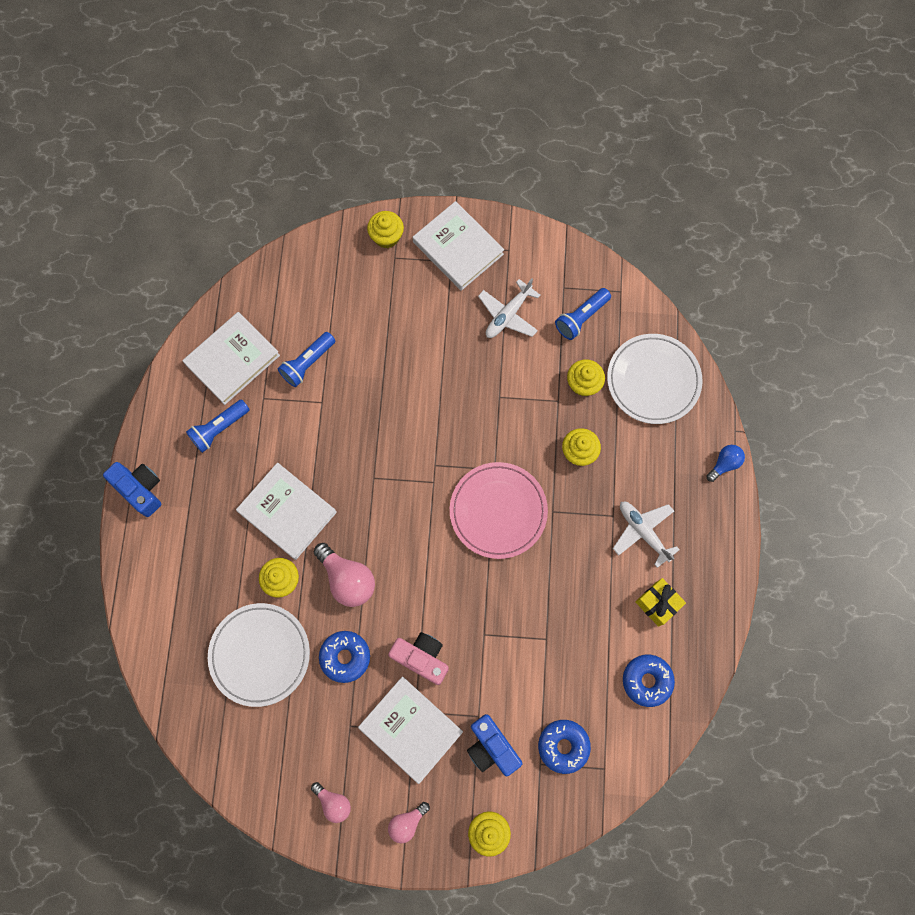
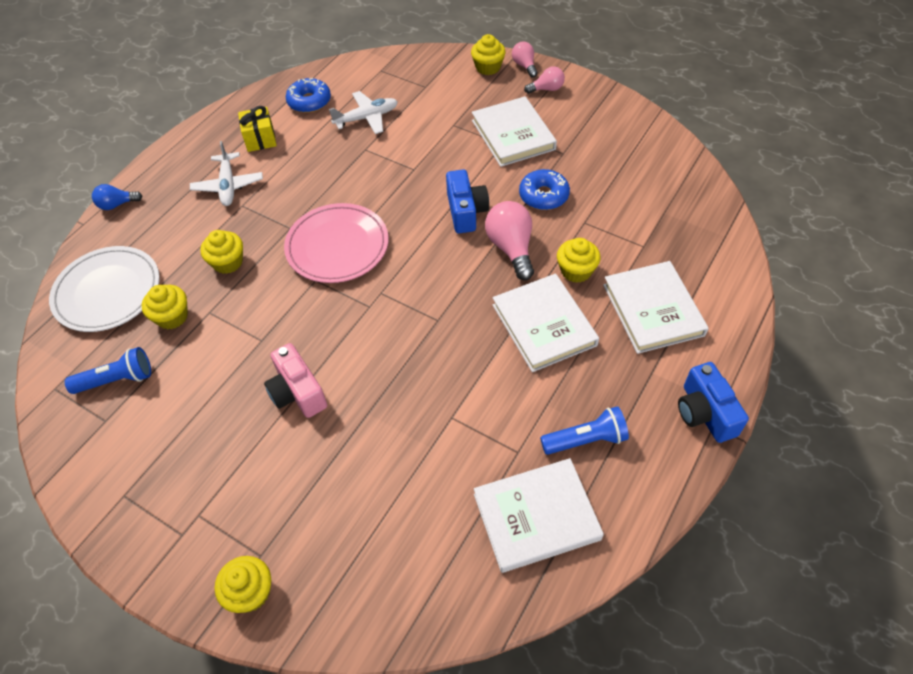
camera: 150 degrees left, 20 degrees down
(260, 654) = (623, 224): white plate -> none
(307, 363) = (444, 469): blue flashlight -> none
(333, 802) = (600, 116): pink light bulb -> pink light bulb (524, 66)
(421, 658) = (477, 172): pink camera -> pink camera (297, 392)
(458, 248) = (177, 528): white book -> white book (653, 310)
(491, 747) = (455, 106): blue camera -> blue camera (466, 212)
(508, 315) = (186, 419): white plane -> white plane (367, 118)
(563, 746) = (400, 89): blue donut -> none

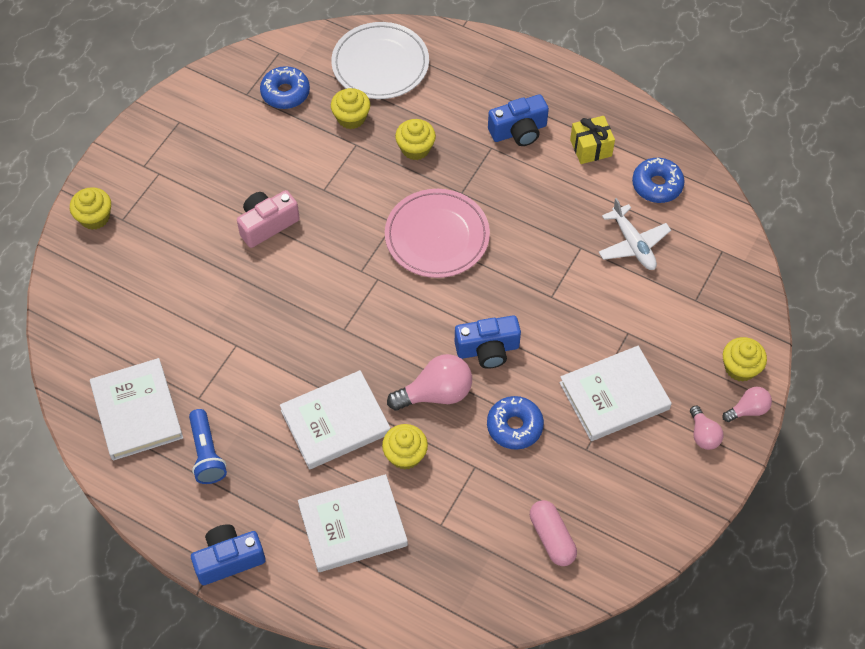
camera: 85 degrees right, 5 degrees up
(117, 204) = (489, 46): blue light bulb -> none
(117, 380) = (285, 93): blue flashlight -> blue donut
(228, 185) = (519, 131): white plane -> blue camera
(646, 175) = (552, 538): none -> pink capsule

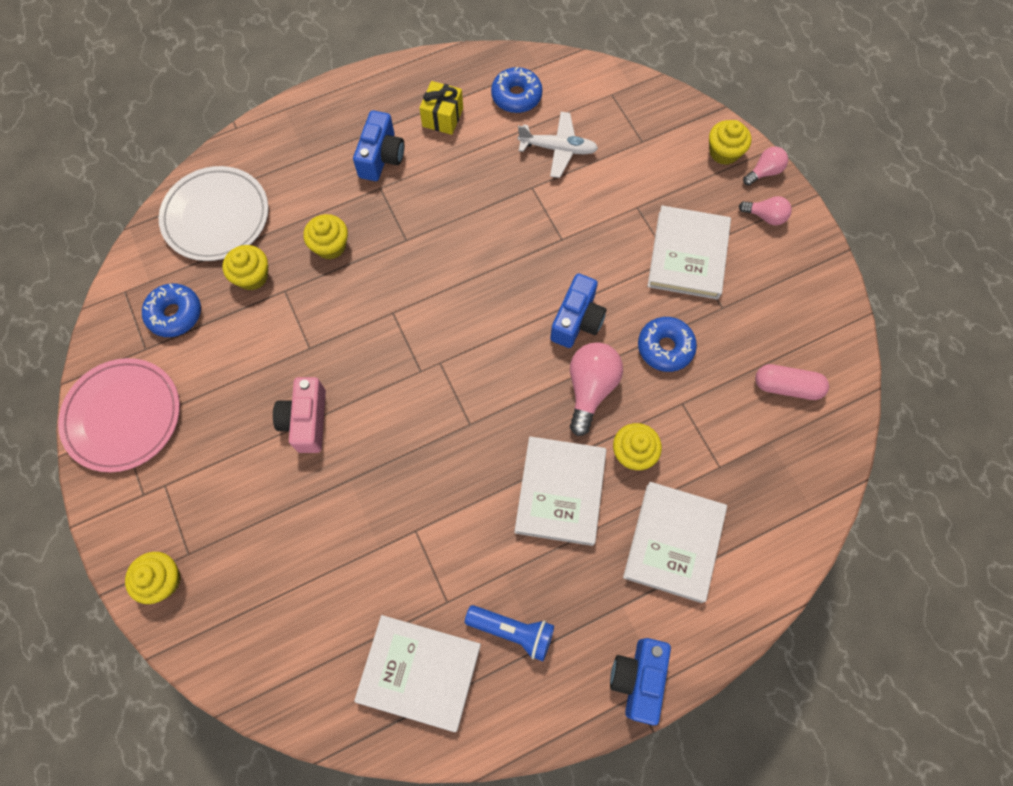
camera: 55 degrees left, 10 degrees up
(437, 236) = (434, 287): pink plate -> pink plate (123, 416)
(748, 410) = (764, 172): pink light bulb -> pink light bulb turned 45 degrees clockwise

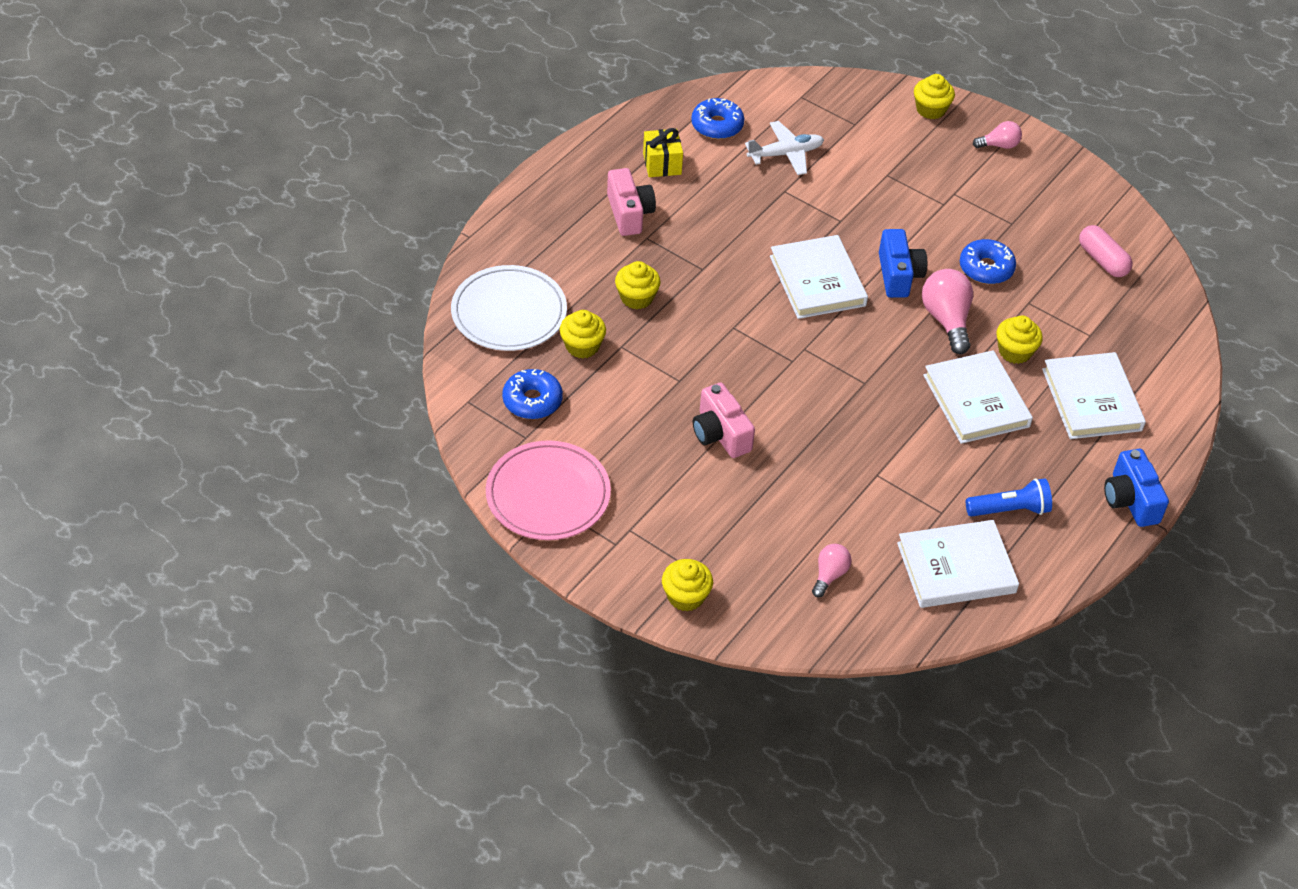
camera: 30 degrees left, 20 degrees down
(381, 157) = (629, 213): blue camera -> pink camera
(688, 255) = (956, 195): white book -> white book (817, 281)
(764, 172) = (975, 113): pink light bulb -> pink light bulb (829, 575)
(787, 386) = (1102, 260): pink capsule -> pink capsule turned 75 degrees clockwise

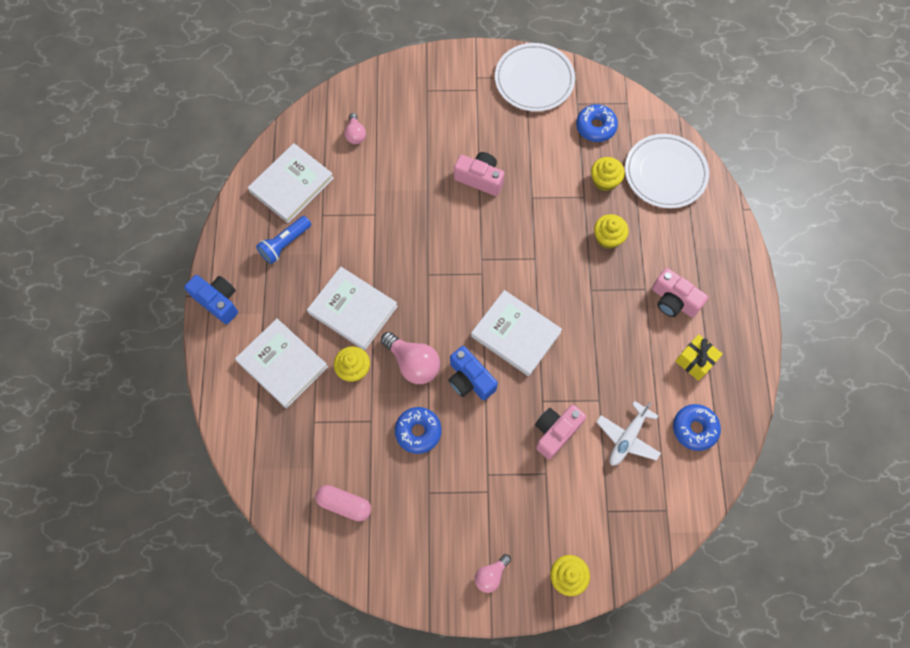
camera: 145 degrees right, 20 degrees up
(548, 494) = (534, 80): pink plate -> white plate
(686, 596) = (418, 74): yellow cupcake -> none
(850, 194) = (555, 432): none -> pink camera

